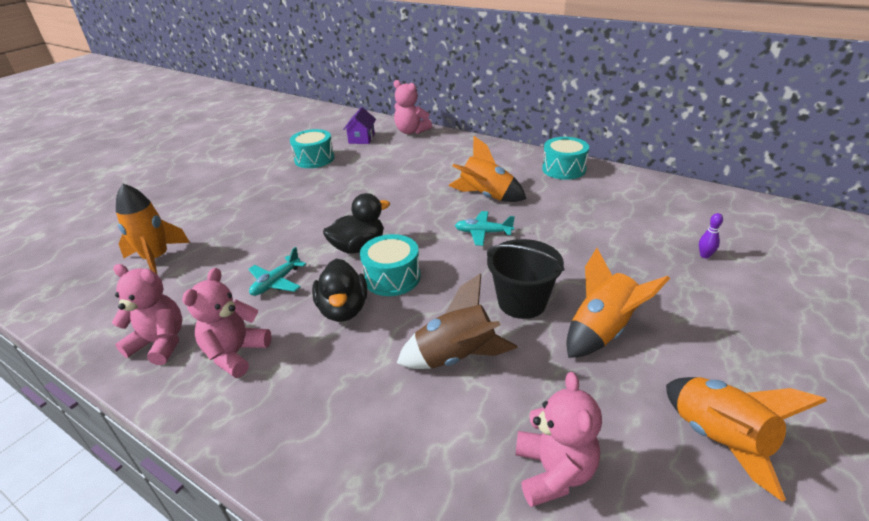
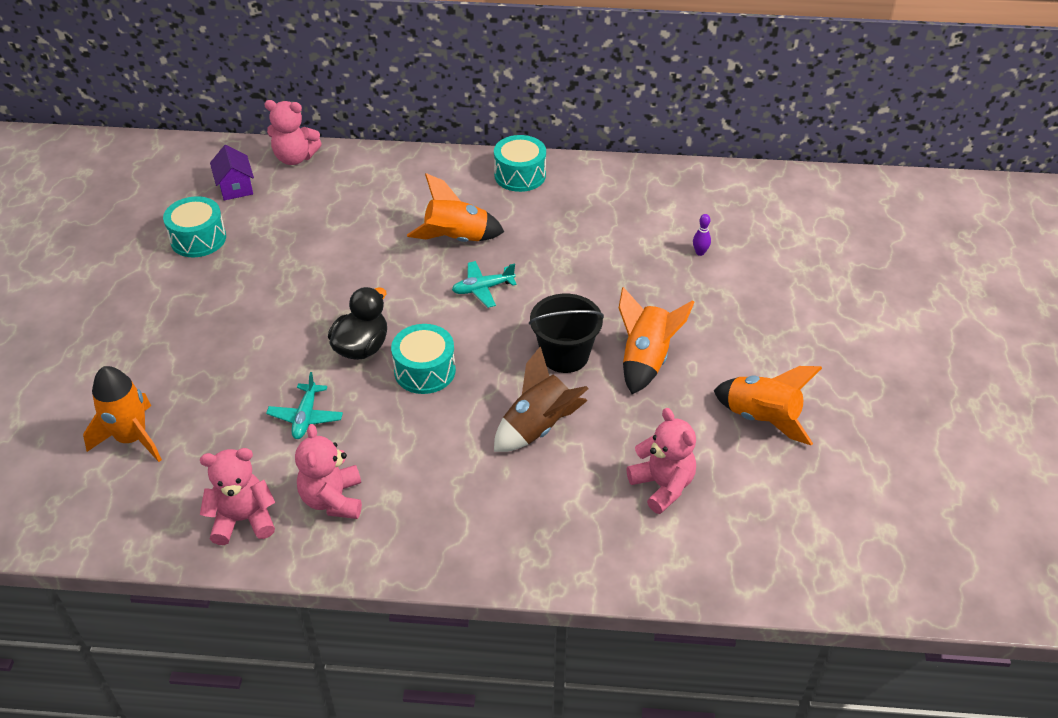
camera: 30 degrees left, 10 degrees up
(343, 309) = (402, 420): black duck -> none

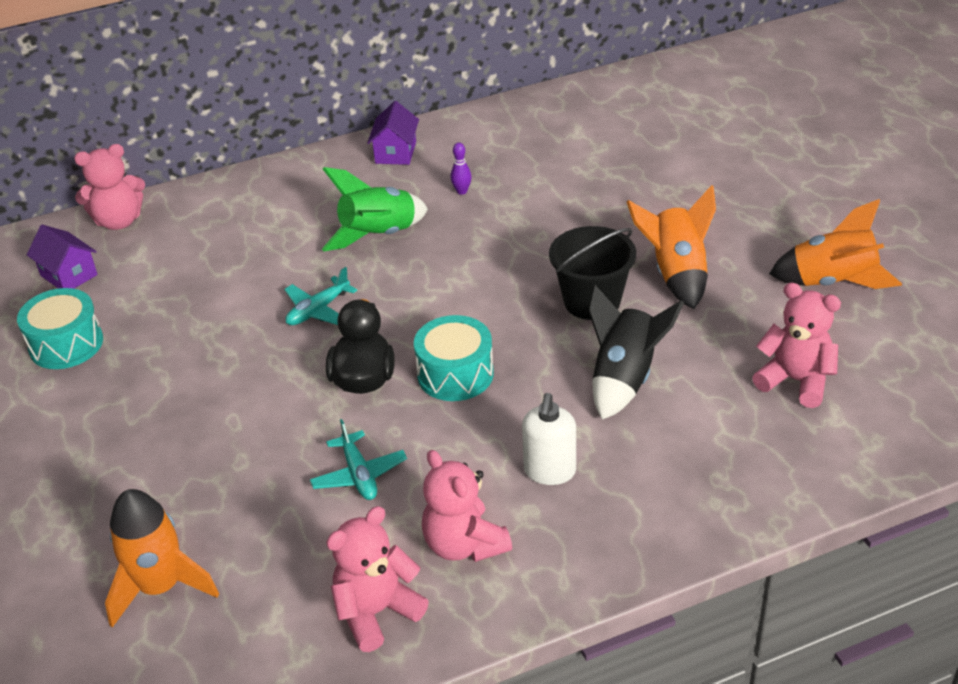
camera: 25 degrees left, 5 degrees down
(430, 473) = (549, 471): none -> white soap dispenser
(456, 239) = (379, 236): orange rocket -> green rocket
(483, 289) = (449, 272): turquoise plane -> turquoise plane (318, 310)
(520, 175) = (395, 152): turquoise drum -> purple house
(538, 427) = (624, 378): brown rocket -> black rocket
(700, 252) = (643, 159): purple bowling pin -> purple bowling pin (462, 191)

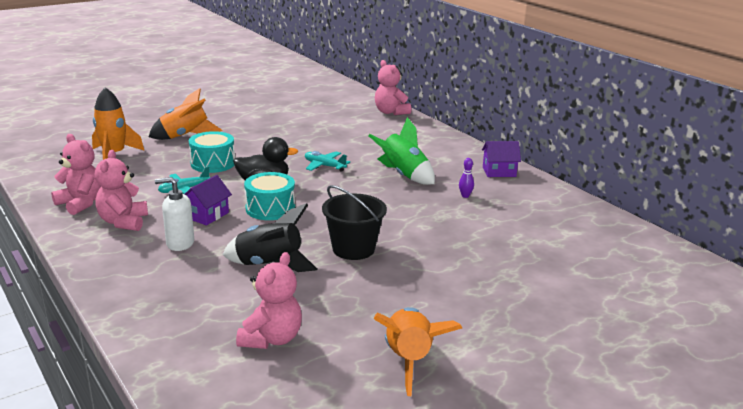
camera: 75 degrees right, 15 degrees down
(66, 344) = (286, 115): turquoise drum -> turquoise drum (213, 163)
(69, 275) = (341, 108): purple house -> purple house (207, 215)
(464, 544) = (123, 222): pink teddy bear -> pink teddy bear turned 45 degrees counterclockwise
(676, 274) = (396, 281): orange rocket -> orange rocket (185, 136)

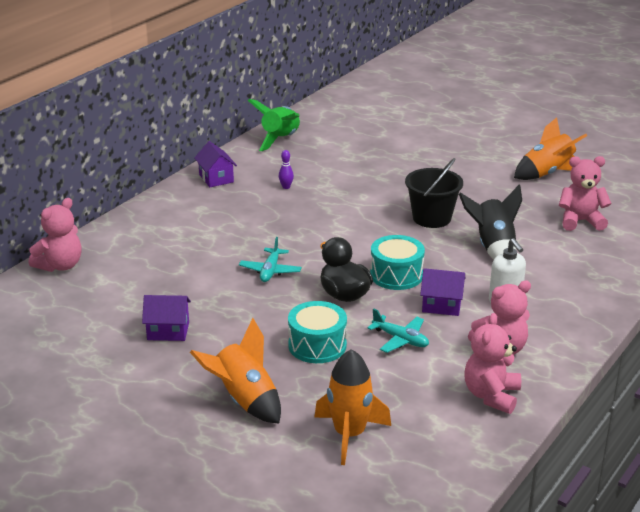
camera: 110 degrees left, 5 degrees up
(281, 128) = (168, 331): none -> purple house
(403, 175) = (261, 223): green rocket -> green rocket (280, 139)

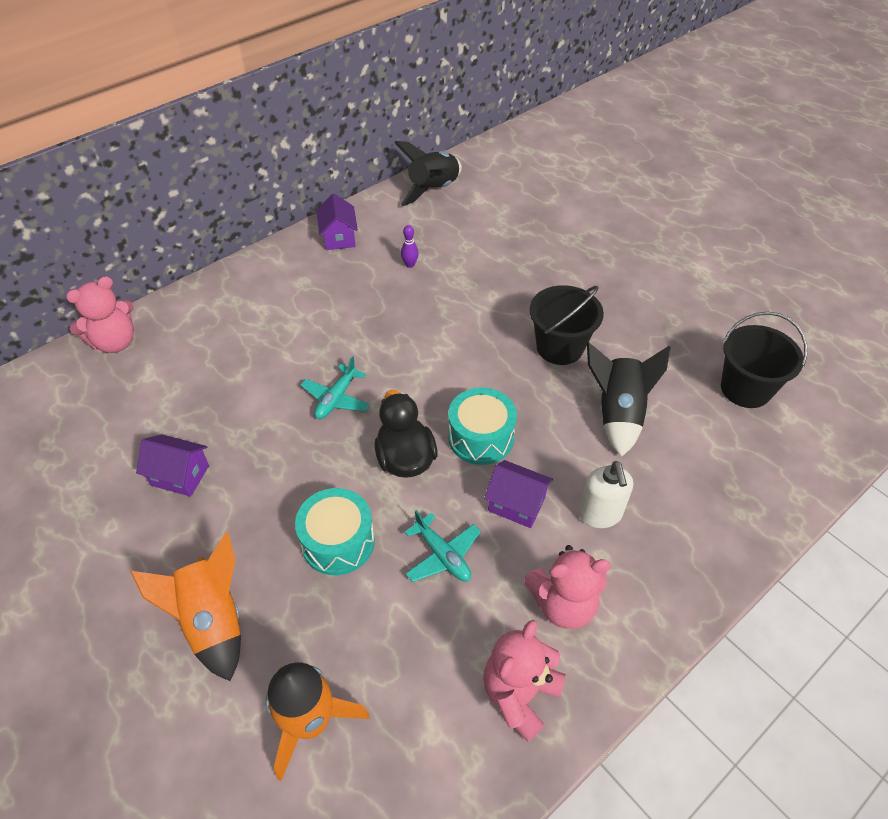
camera: 15 degrees right, 20 degrees up
(280, 139) = (434, 190): green rocket -> black rocket
(547, 173) = (729, 297): orange rocket -> none
(580, 221) = (745, 389): pink teddy bear -> black bucket

